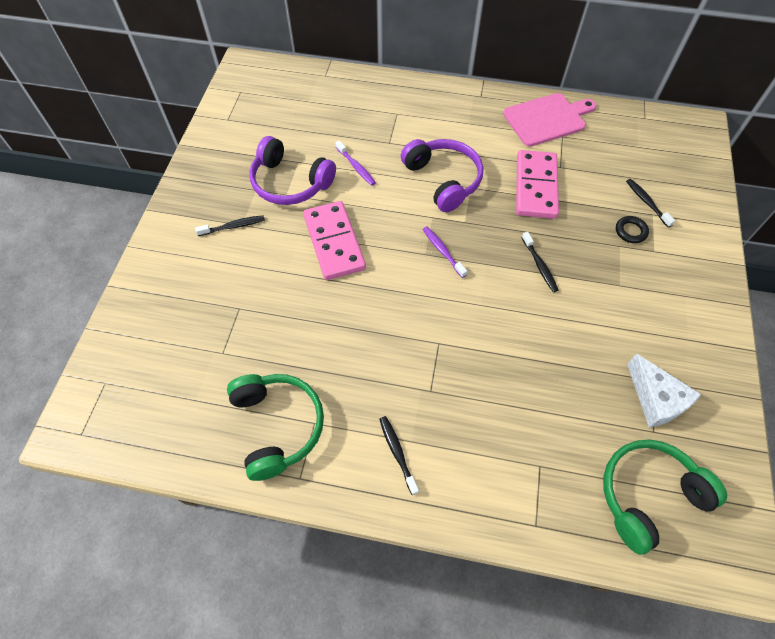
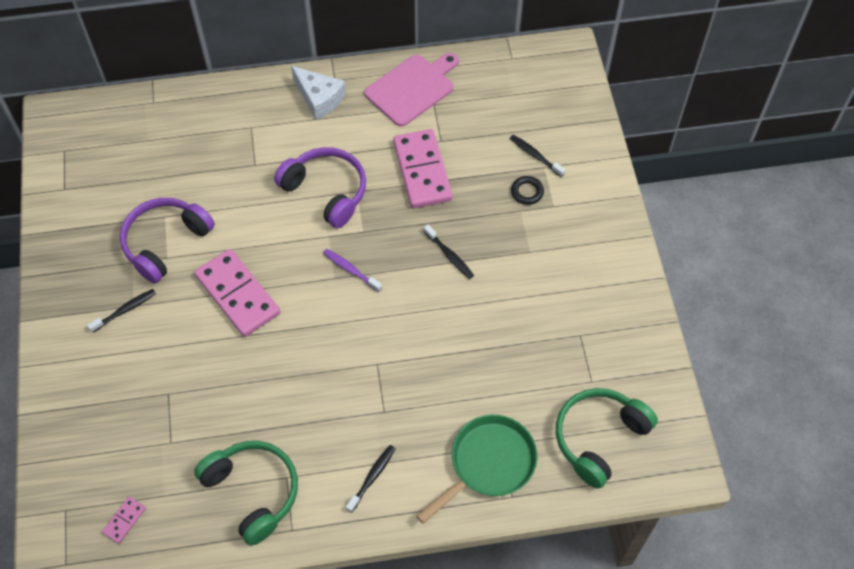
camera: 20 degrees left, 0 degrees up
(151, 411) = (124, 520): none -> pink domino
(290, 182) = (166, 243): purple headphones -> purple headphones turned 120 degrees clockwise
(356, 167) = (229, 204): purple toothbrush -> none
(397, 453) = (372, 477): black toothbrush -> black toothbrush turned 75 degrees clockwise
(520, 481) = (488, 464): none -> green pan
(656, 399) = (587, 351): white cheese -> white cheese (319, 98)

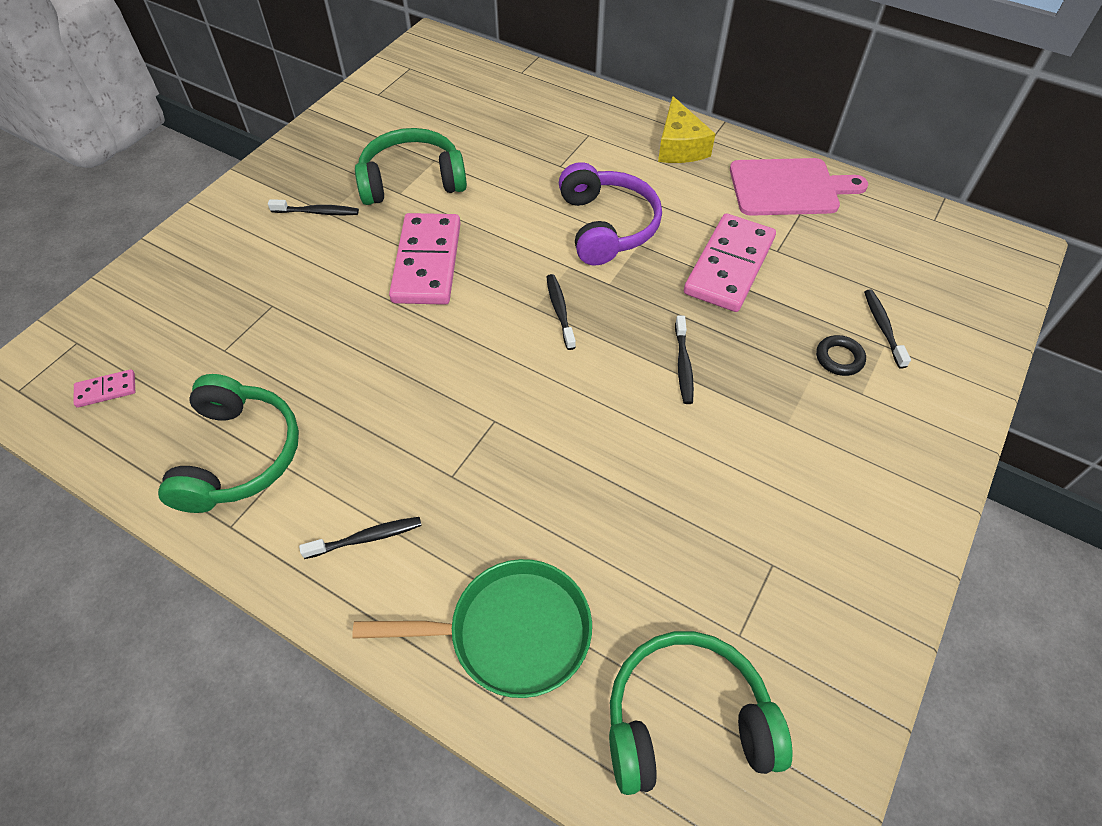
camera: 40 degrees right, 5 degrees down
(166, 243) = (412, 181): purple headphones -> green headphones
(319, 98) = (679, 146): white cheese -> yellow cheese
(350, 270) = (560, 310): purple toothbrush -> black toothbrush

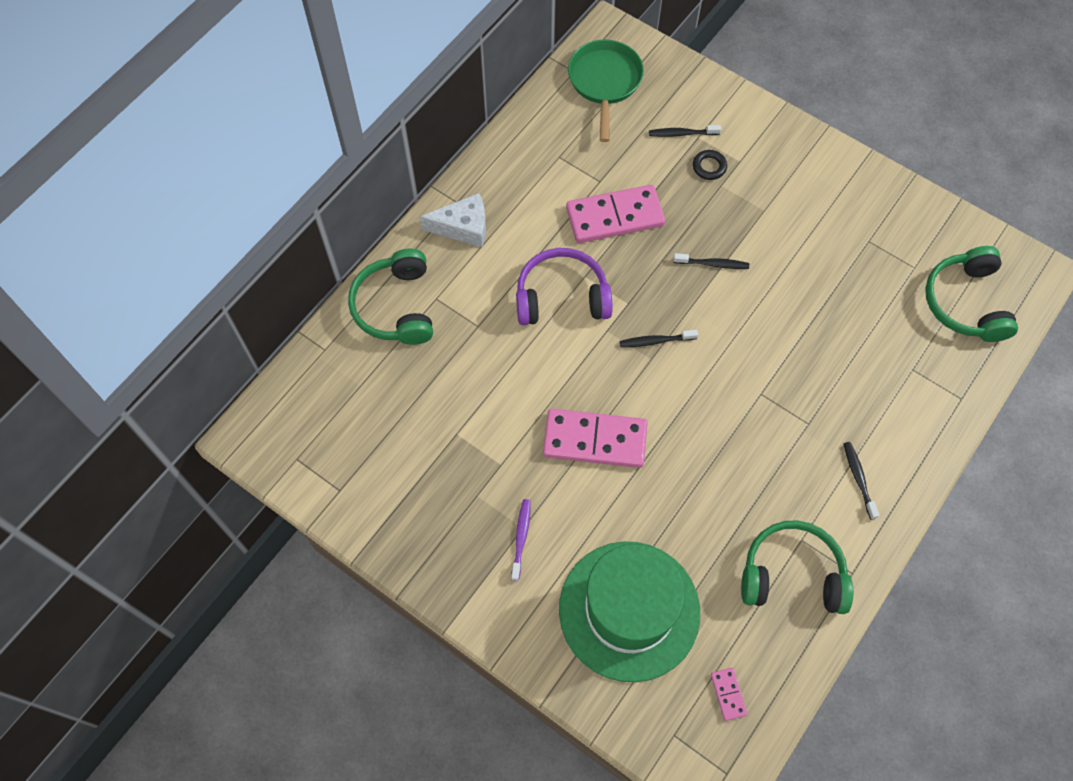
camera: 85 degrees left, 10 degrees up
(223, 299) = (629, 610): none -> green hat
(317, 212) = (521, 538): black toothbrush -> purple toothbrush
(412, 181) = (485, 454): green headphones -> green headphones (396, 306)
(511, 633) = (920, 391): green pan -> green pan (605, 82)
(679, 146) = (463, 227): yellow cheese -> white cheese
(729, 266) = (615, 216): pink domino -> pink domino turned 45 degrees counterclockwise
(789, 188) = (527, 157): pink cutting board -> none

